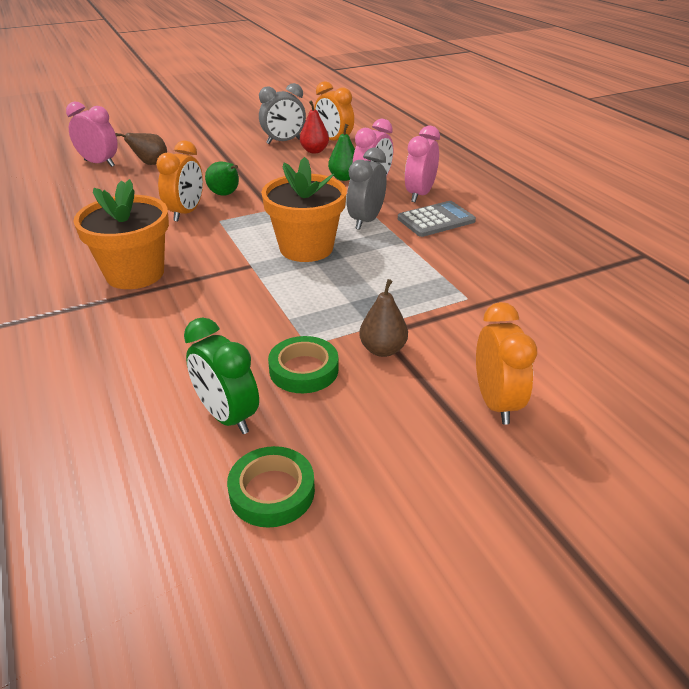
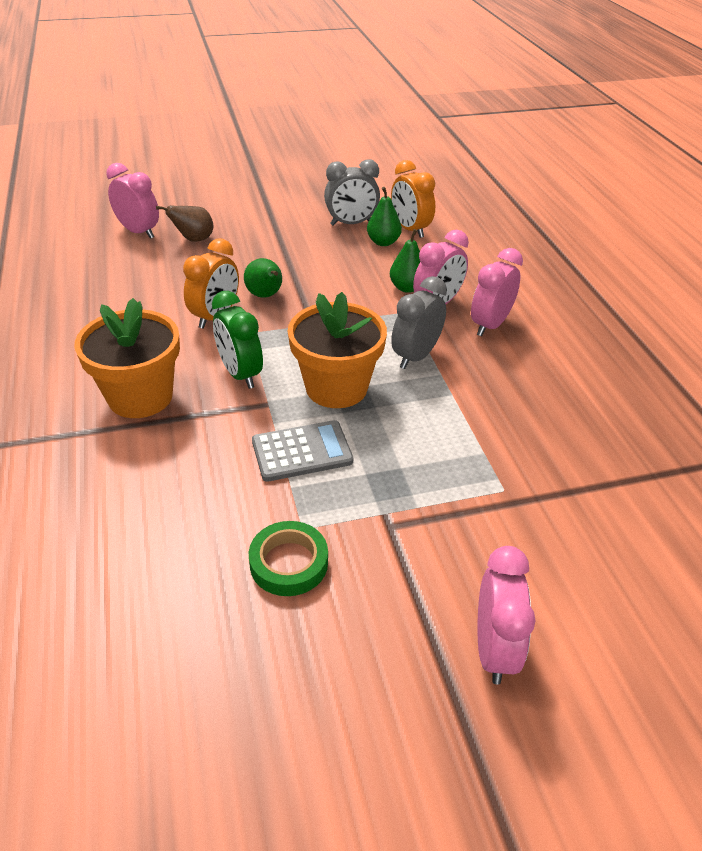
camera: 10 degrees right, 5 degrees up
(227, 416) = (190, 612): green clock -> green clock (240, 374)
(272, 491) = (212, 723): green tape -> none
(314, 151) = (383, 242): red pear -> green pear
(383, 350) = (384, 550): brown pear -> none
(436, 220) = (499, 367): grey calculator -> grey calculator (302, 452)
(496, 403) = (494, 649): orange clock -> pink clock

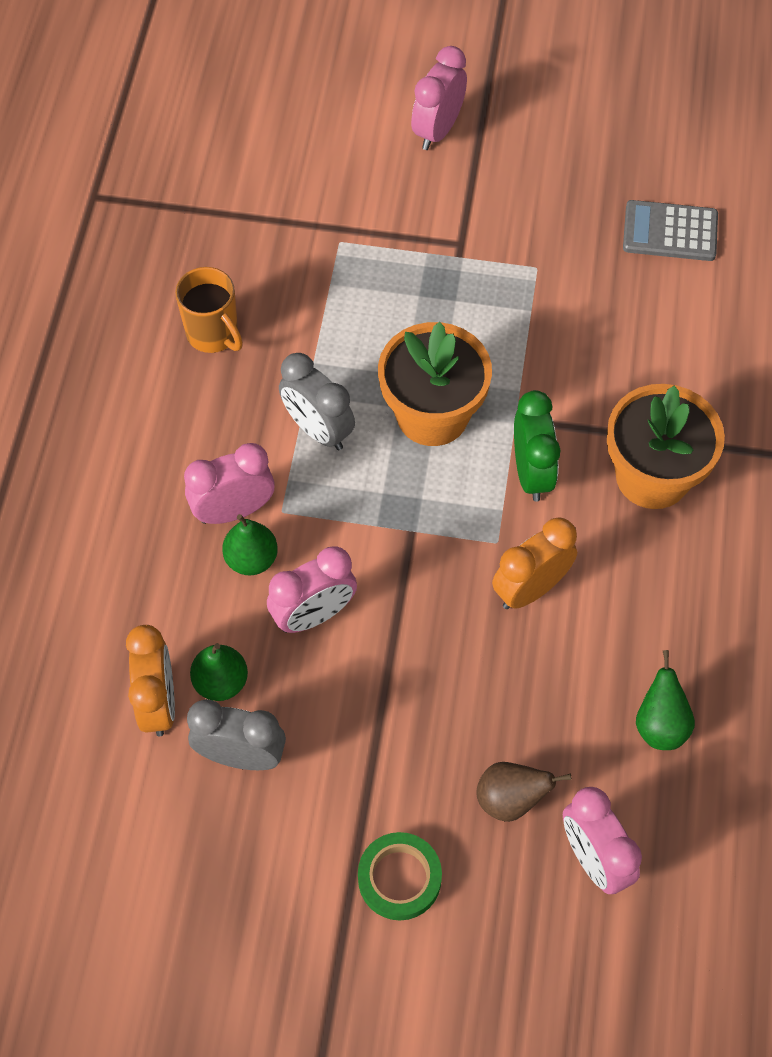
camera: 155 degrees left, 20 degrees up
(265, 295) = (450, 611): green pear -> green pear (660, 724)
(289, 563) = (560, 241): green tape -> green tape (399, 878)
(302, 452) = (505, 344): grey calculator -> grey calculator (670, 231)
(415, 356) = (318, 430): grey clock -> grey clock turned 75 degrees clockwise
(490, 325) = (195, 449): pink clock -> pink clock (314, 615)
(542, 390) = (213, 334): none -> orange mug

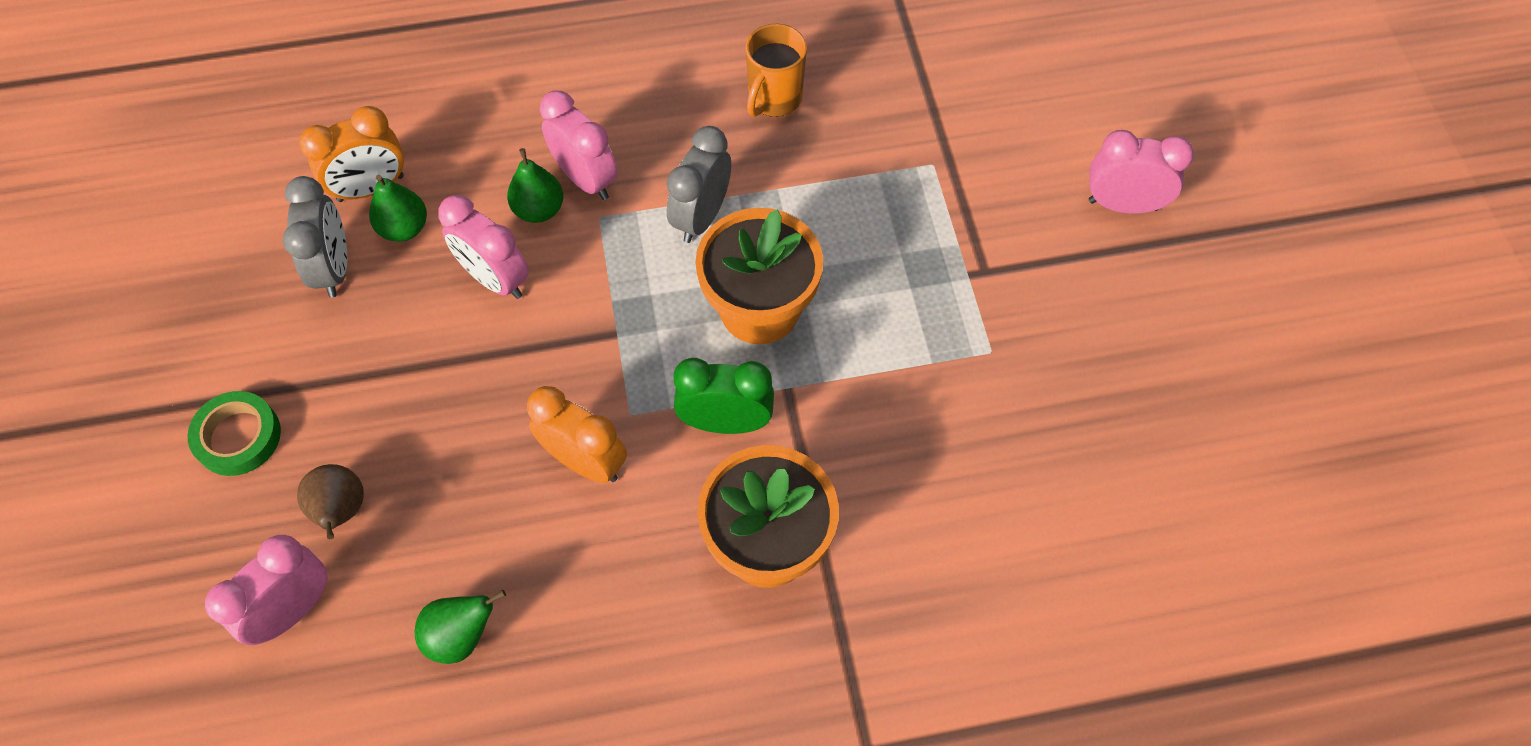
camera: 70 degrees right, 0 degrees up
(531, 473) = (725, 422): green clock -> green clock turned 150 degrees counterclockwise
(670, 231) = (1111, 475): grey calculator -> none

